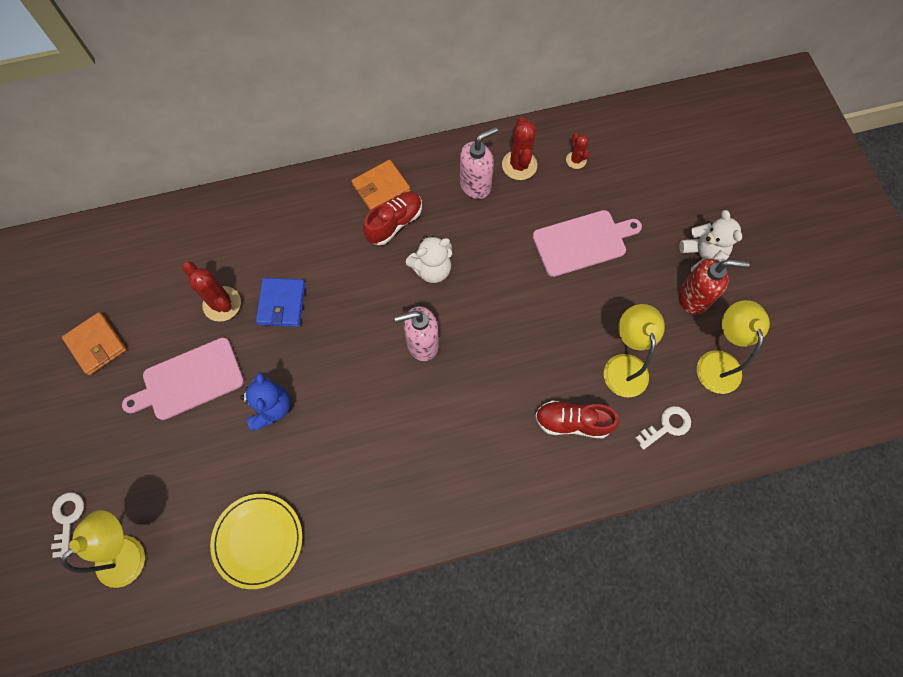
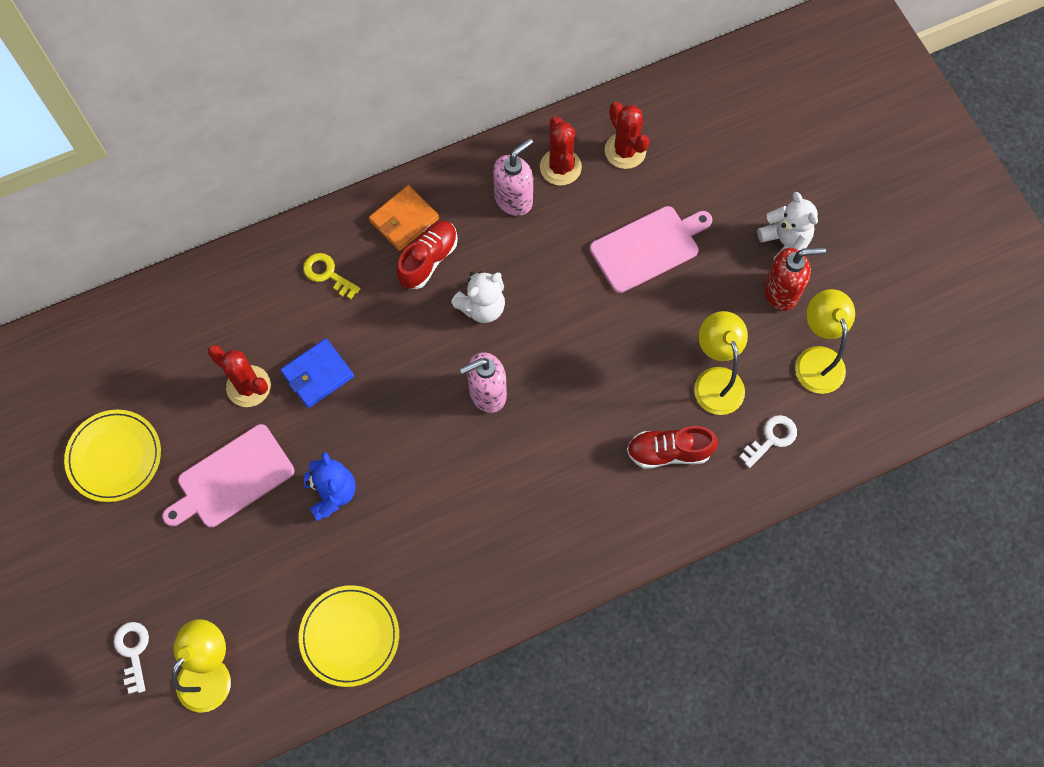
camera: 10 degrees left, 0 degrees up
(96, 345) = (114, 457): orange wallet -> yellow plate
(282, 303) = (317, 374): blue wallet -> blue wallet turned 60 degrees clockwise
(308, 222) = (327, 274): none -> yellow key
(576, 160) = (625, 151): red cactus -> red cactus, size x1.71

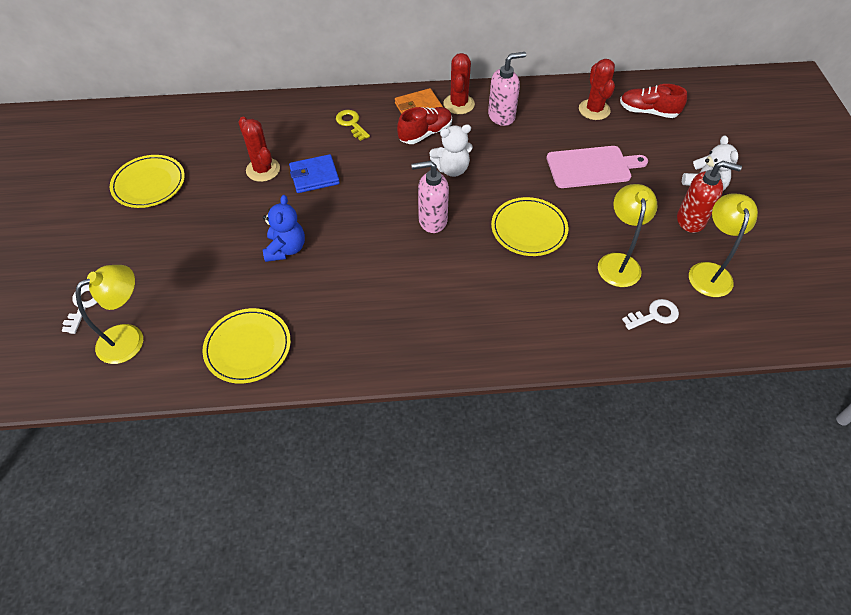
camera: 20 degrees right, 15 degrees down
(232, 478) = (220, 219): pink cutting board -> none
(560, 167) = (543, 107): red cactus -> red cactus (459, 104)
(602, 367) = (529, 229): none -> yellow plate
(669, 452) = (562, 299): red shoe -> red shoe (648, 112)

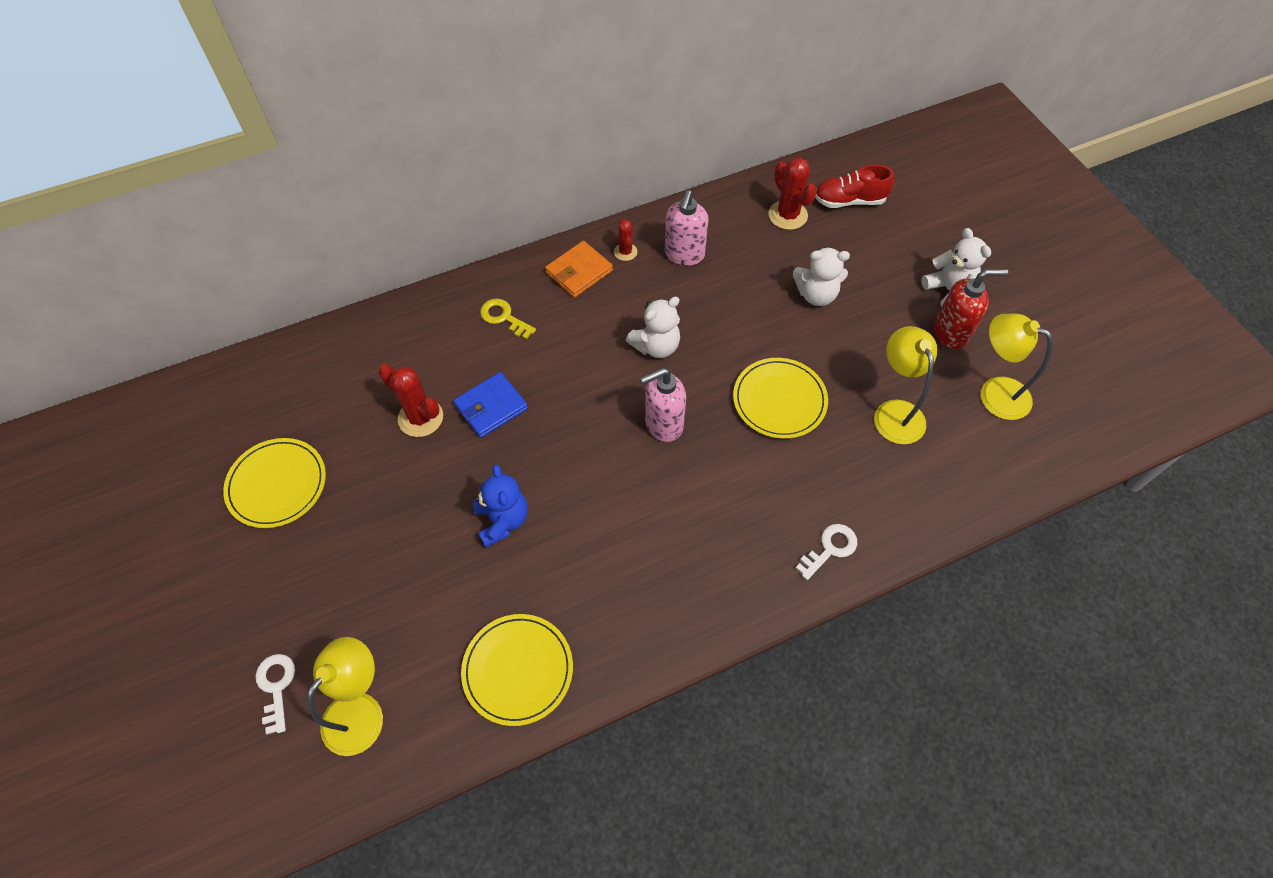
camera: 20 degrees left, 5 degrees up
(425, 133) = (602, 305): red shoe -> none
(459, 104) = (625, 252): red cactus -> red cactus, size x0.59
(501, 116) = (684, 255): pink soap dispenser -> pink soap dispenser turned 150 degrees clockwise
(592, 167) = (816, 295): pink cutting board -> white teddy bear
(654, 315) = (959, 467): white key -> white key (830, 549)
(709, 272) = (994, 393): yellow lamp -> yellow lamp turned 45 degrees counterclockwise

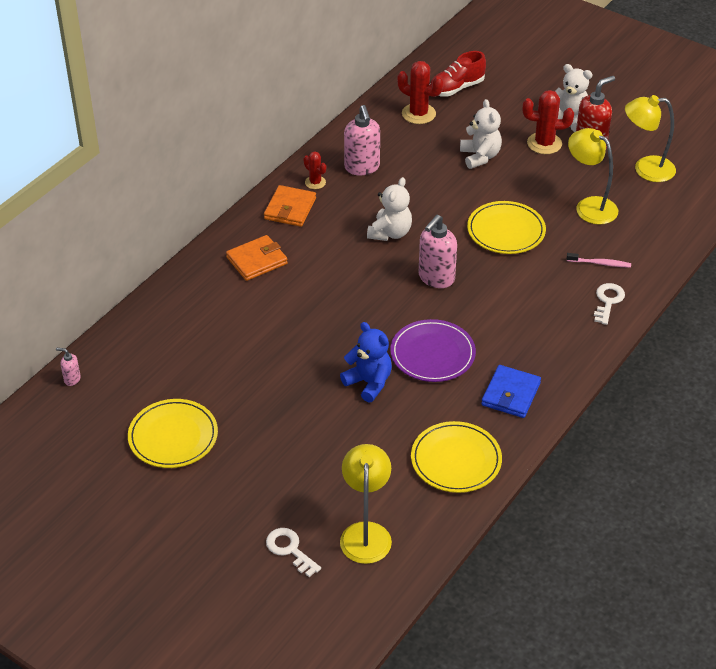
camera: 30 degrees left, 15 degrees down
(243, 371) = (72, 379): none -> pink soap dispenser
(420, 418) = (249, 349): red cactus -> red cactus (544, 143)
(491, 407) = (298, 320): blue wallet -> blue wallet (510, 394)
(504, 317) = (257, 260): yellow key -> orange wallet
(592, 518) = (432, 354): none -> purple plate
(816, 295) = (480, 157): white teddy bear -> white teddy bear turned 75 degrees counterclockwise
(855, 493) = (600, 263): none -> pink toothbrush

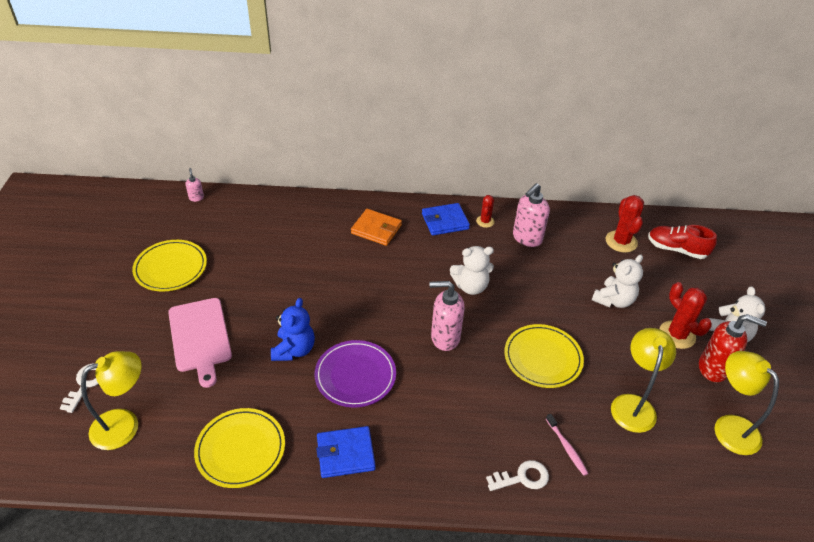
camera: 55 degrees right, 0 degrees up
(290, 209) = (445, 221): orange wallet -> blue wallet
(296, 444) = (200, 337): none -> pink cutting board

